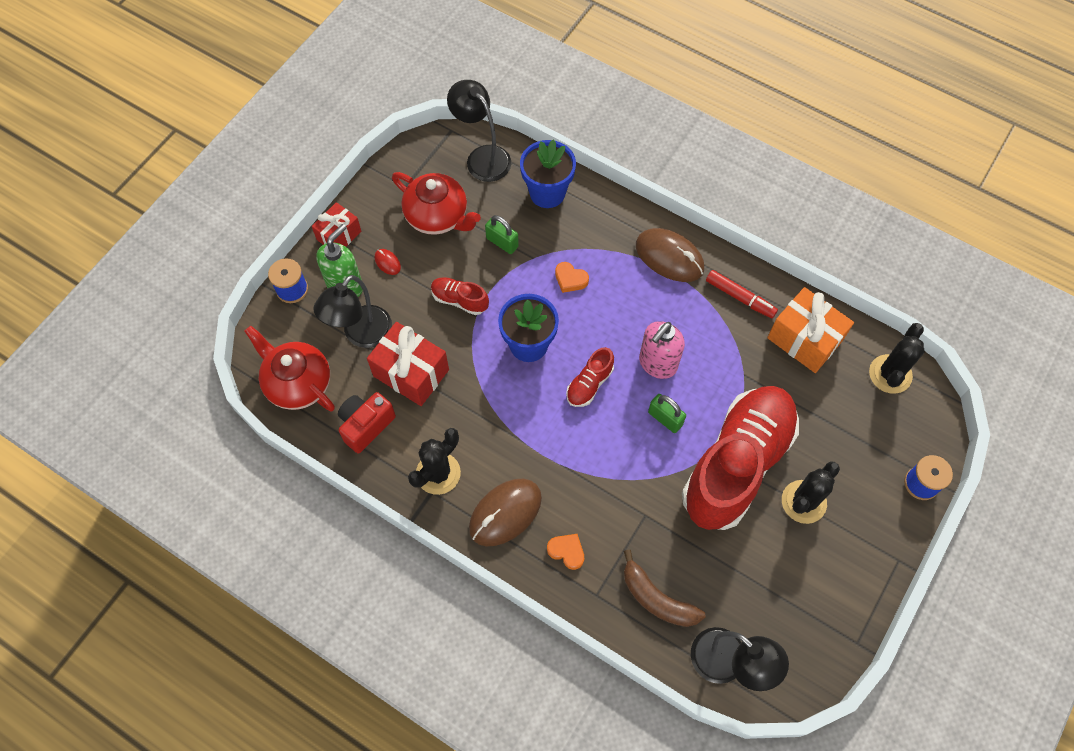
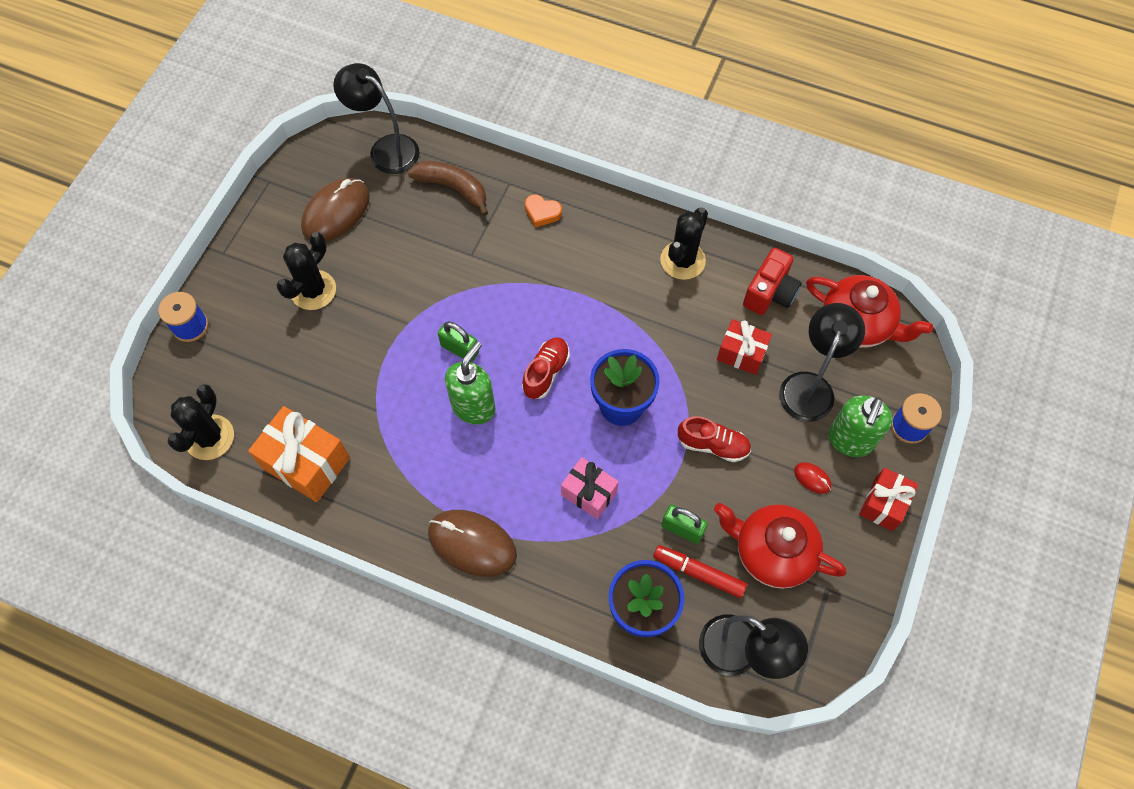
camera: 170 degrees right, 0 degrees up
(411, 373) = (741, 353): red gift -> red gift, size x0.63
(505, 513) = (607, 236): brown mouse -> brown mouse (336, 212)
(570, 279) = (589, 493): orange heart -> pink gift
(657, 364) = (474, 407): pink soap dispenser -> green soap dispenser
(737, 464) = (381, 315): red shoe -> none
(739, 297) = (383, 504): red marker -> red marker (699, 573)

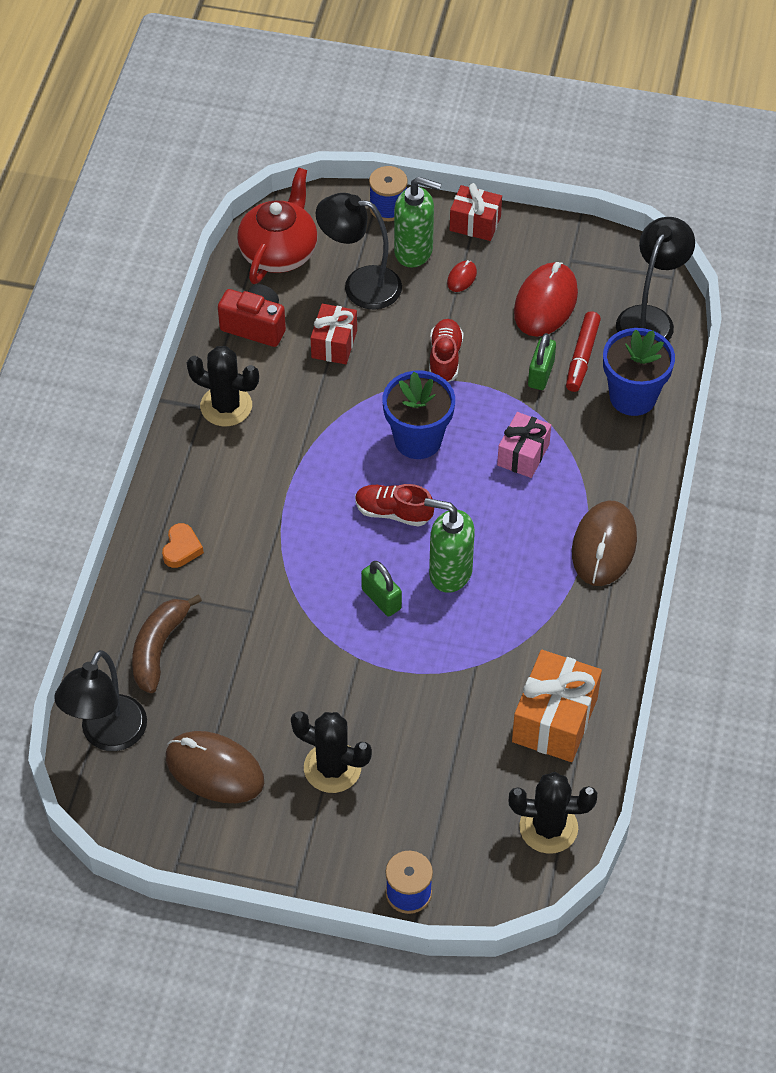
camera: 100 degrees left, 10 degrees down
(460, 349) = (381, 599): green padlock -> green padlock turned 60 degrees counterclockwise
(772, 552) = (545, 303): red teapot -> red mouse

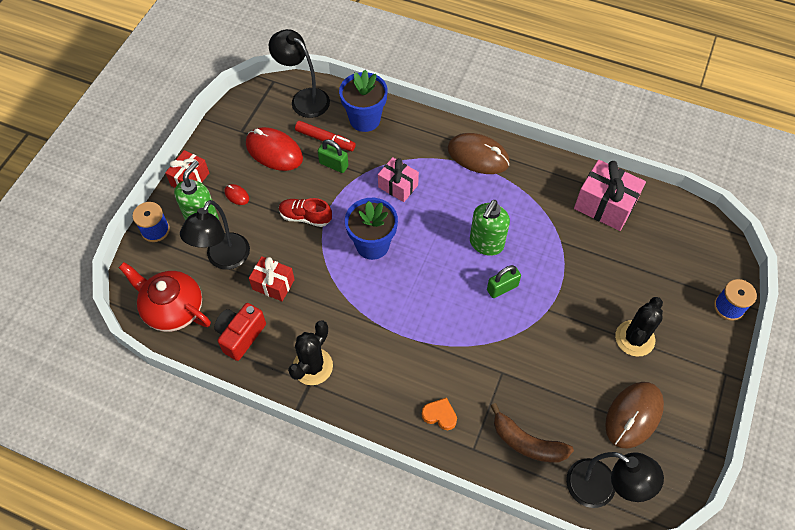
camera: 80 degrees left, 5 degrees up
(393, 512) = (431, 269): red shoe -> none
(548, 827) = (681, 222): black cactus -> none
(554, 720) = (605, 205): orange gift -> pink gift

